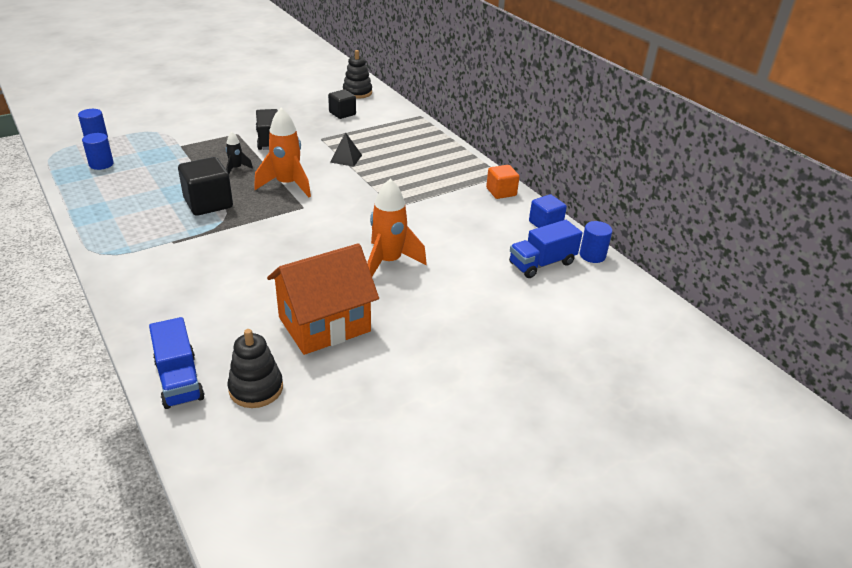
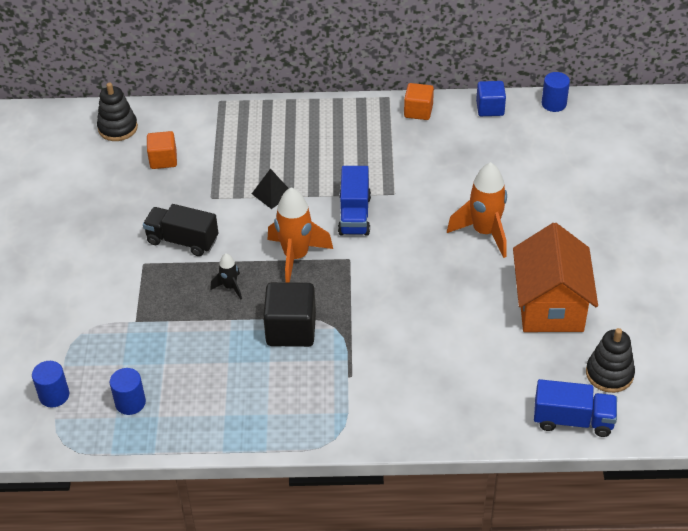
camera: 55 degrees left, 10 degrees up
(342, 113) = (163, 160): black cube -> orange cube
(542, 263) = (546, 138): blue truck -> blue truck (354, 215)

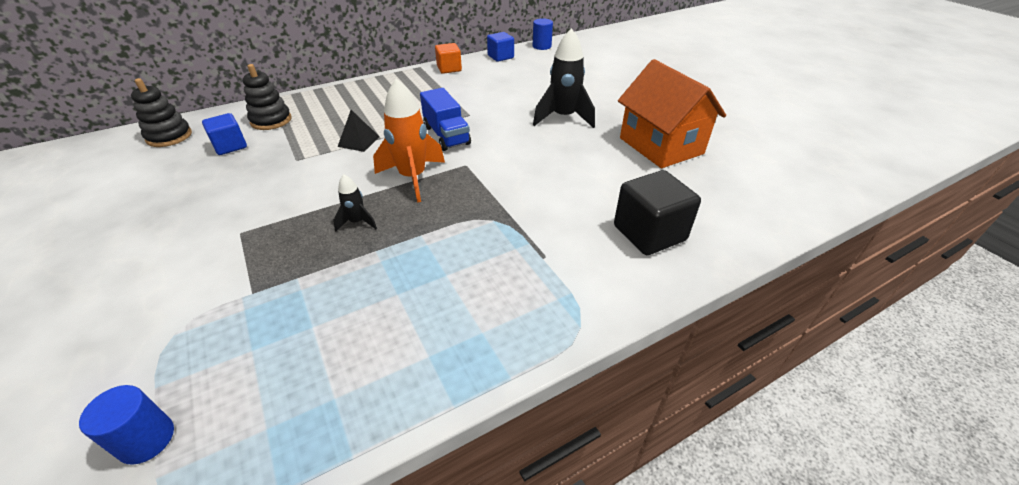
camera: 30 degrees left, 5 degrees down
(130, 403) = (283, 397): blue cylinder -> none
(163, 160) = (230, 146): orange cube -> blue cube
(182, 241) = (280, 200): black truck -> none
(291, 329) = (450, 237): black cube -> black cube (649, 233)
(484, 232) = (563, 118): orange rocket -> black rocket
(573, 420) = (773, 216): blue truck -> none
(609, 374) = (756, 174): black stacking toy -> black stacking toy (271, 120)

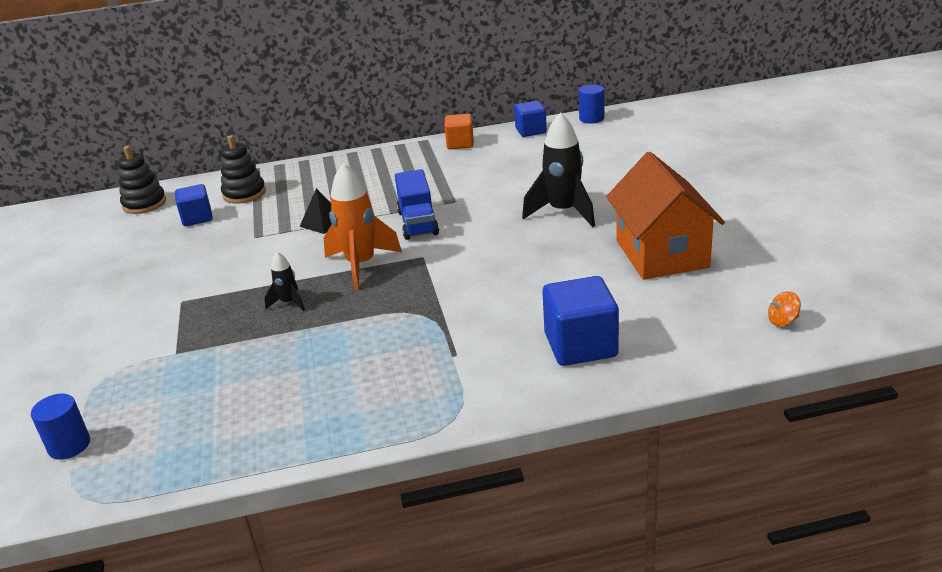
camera: 20 degrees right, 10 degrees down
(649, 233) = (580, 345): black cube -> blue cube
(788, 192) = (782, 321): none -> orange spinning top

